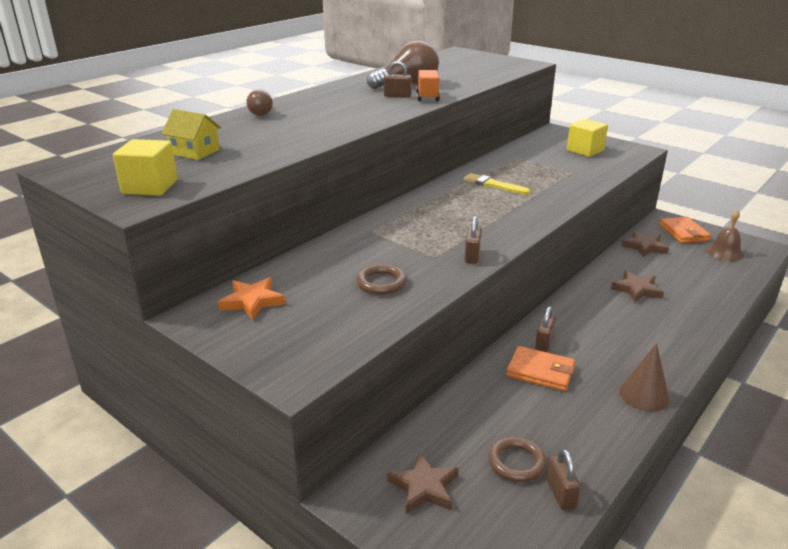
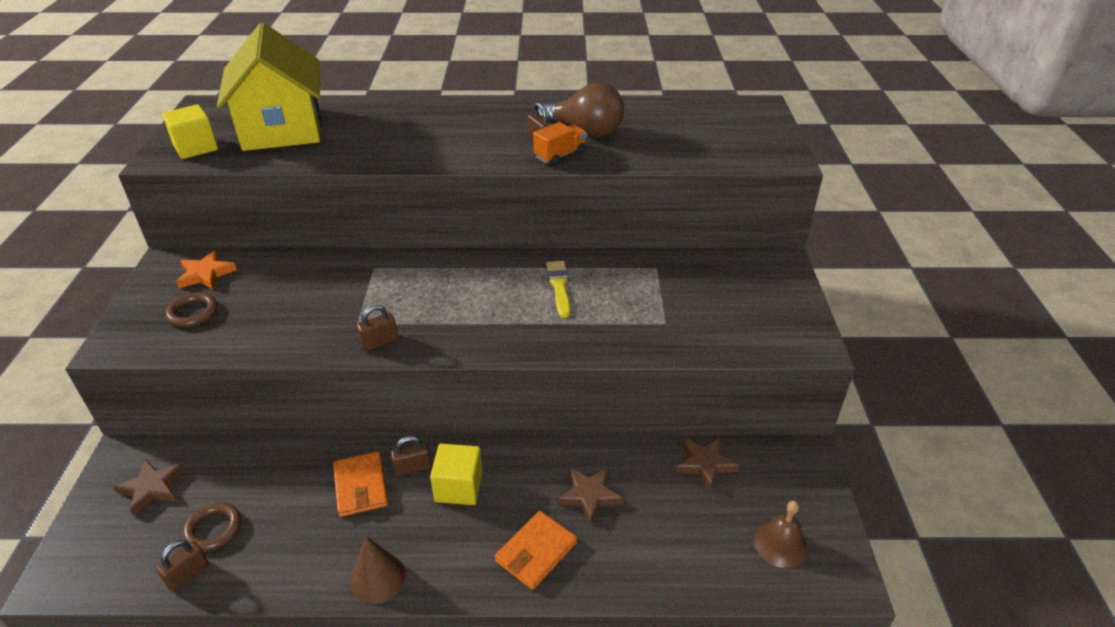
camera: 50 degrees right, 10 degrees up
(195, 152) = (282, 128): yellow house -> yellow house, size x2.40
(261, 113) = (404, 109): brown light bulb -> none
(381, 283) = (284, 317): brown ring -> brown ring (193, 313)
(585, 150) = (747, 306): yellow cube -> yellow cube (458, 487)
(683, 233) = (789, 485): orange wallet -> orange wallet (536, 552)

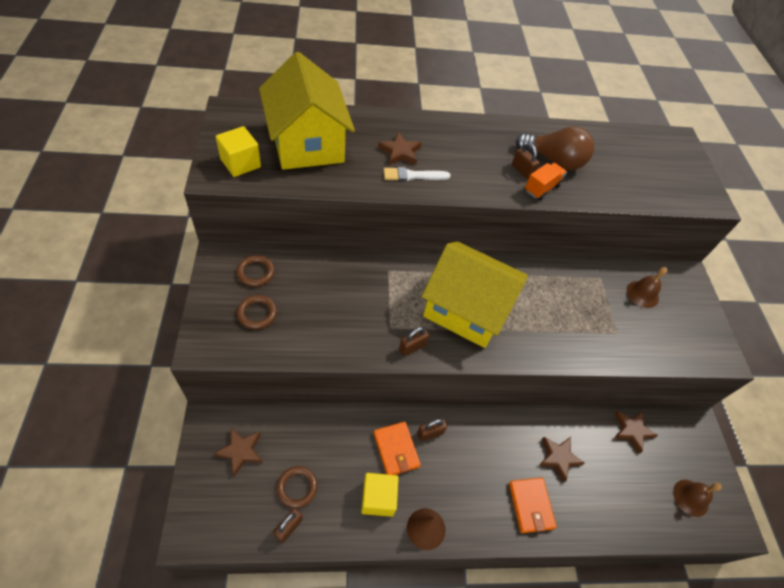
camera: 10 degrees left, 15 degrees up
(206, 274) = (256, 272): orange star -> brown ring
(392, 131) = (400, 152): none -> brown star
(399, 150) = (412, 175): none -> white brush
(458, 487) = (466, 450): yellow cube -> yellow cube (378, 498)
(463, 303) = (466, 309): none -> yellow house
(536, 552) = (531, 505): orange wallet -> orange wallet turned 45 degrees counterclockwise
(559, 286) = (533, 294): yellow brush -> none
(711, 282) = (642, 294): none -> brown bell

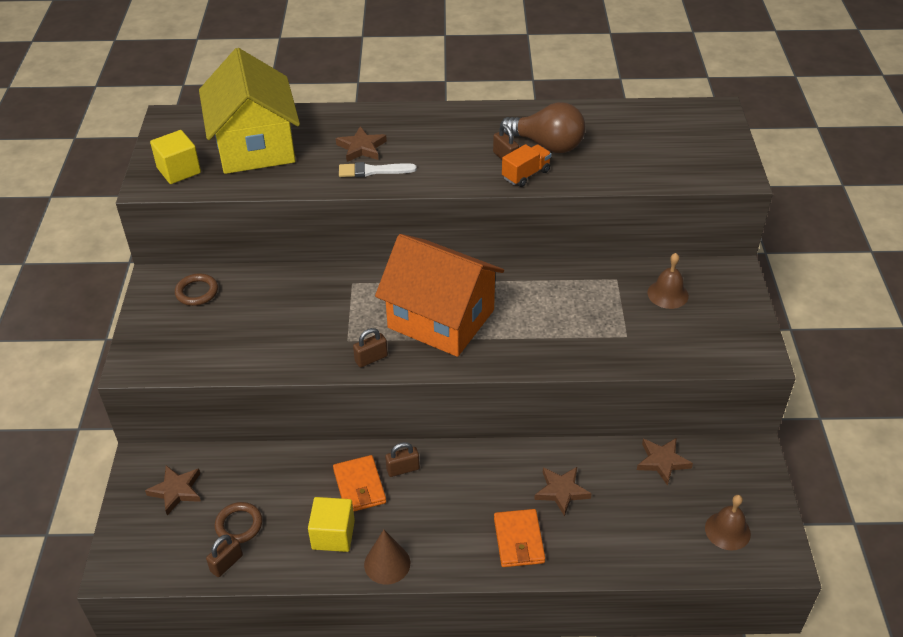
camera: 10 degrees right, 10 degrees down
(257, 313) = (195, 332): brown ring -> none
(466, 309) = (441, 319): yellow house -> orange house

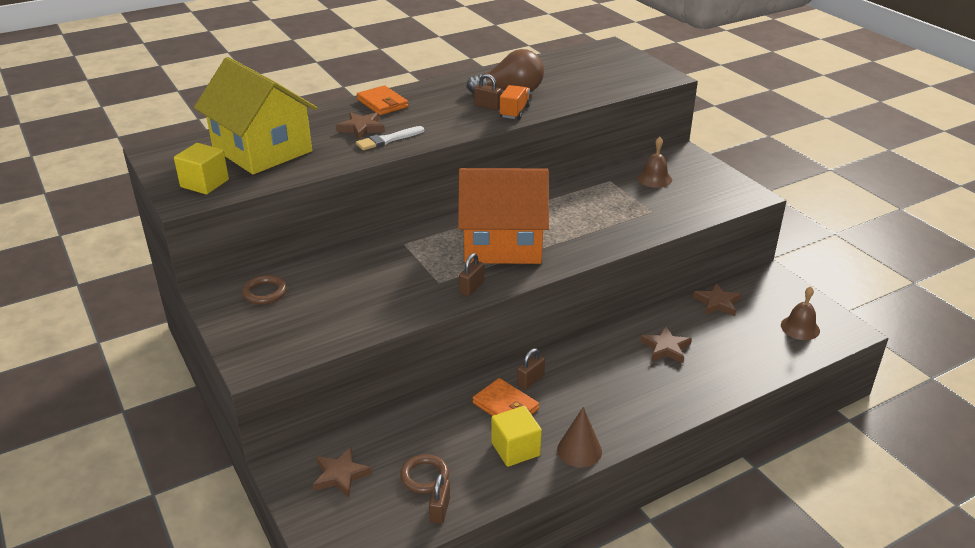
camera: 30 degrees left, 10 degrees down
(519, 540) = (665, 392): orange wallet -> orange wallet (382, 103)

